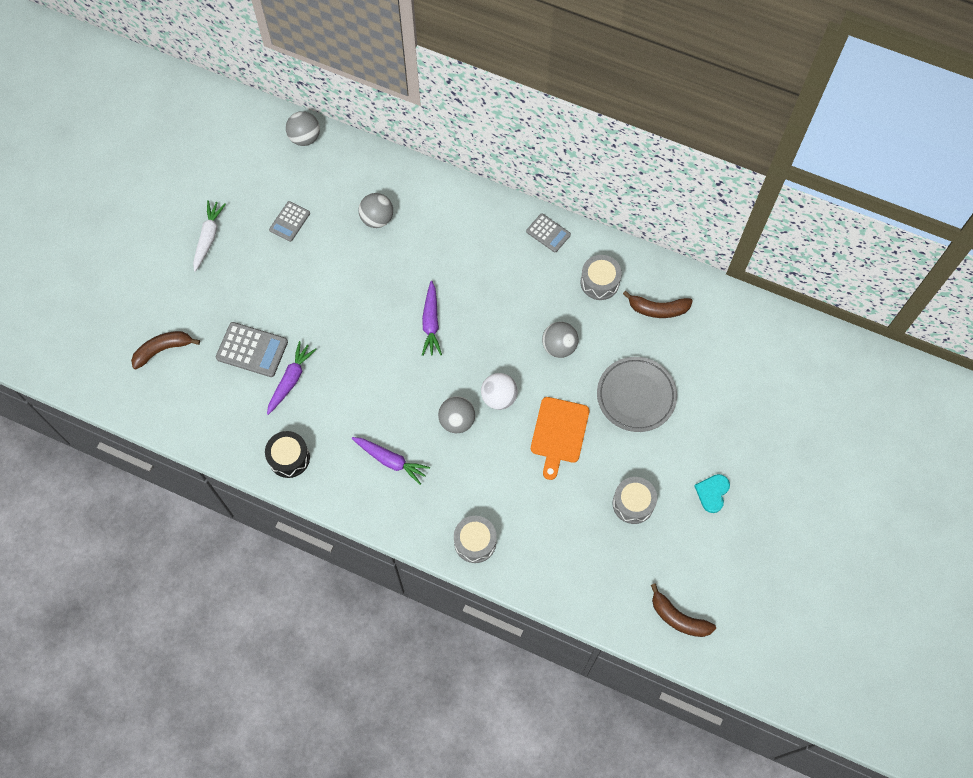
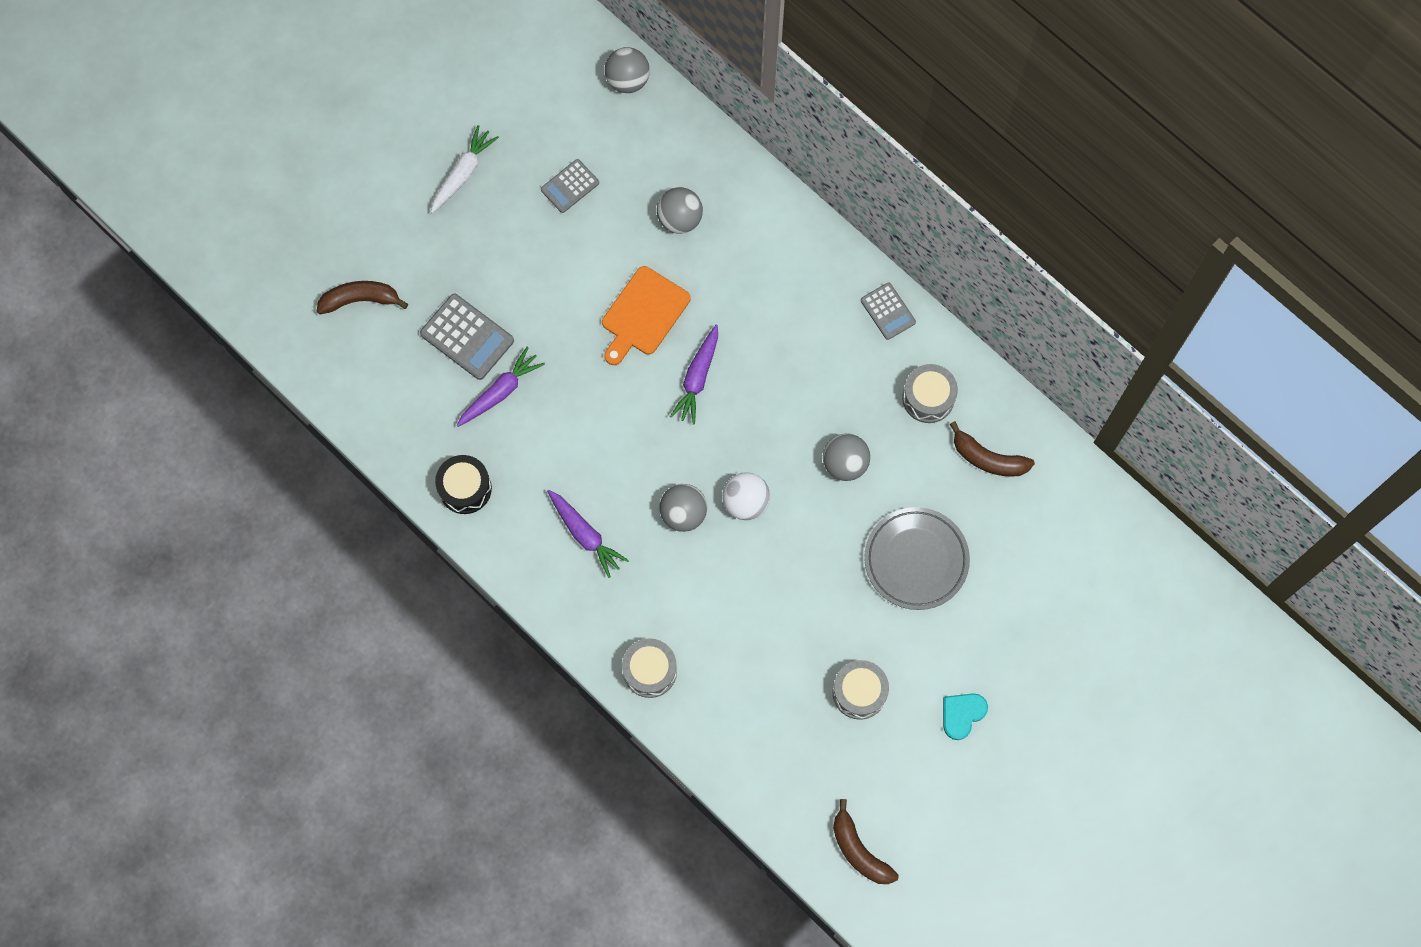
camera: 20 degrees right, 5 degrees up
(559, 433) = (802, 573): orange cutting board -> orange cutting board (643, 314)

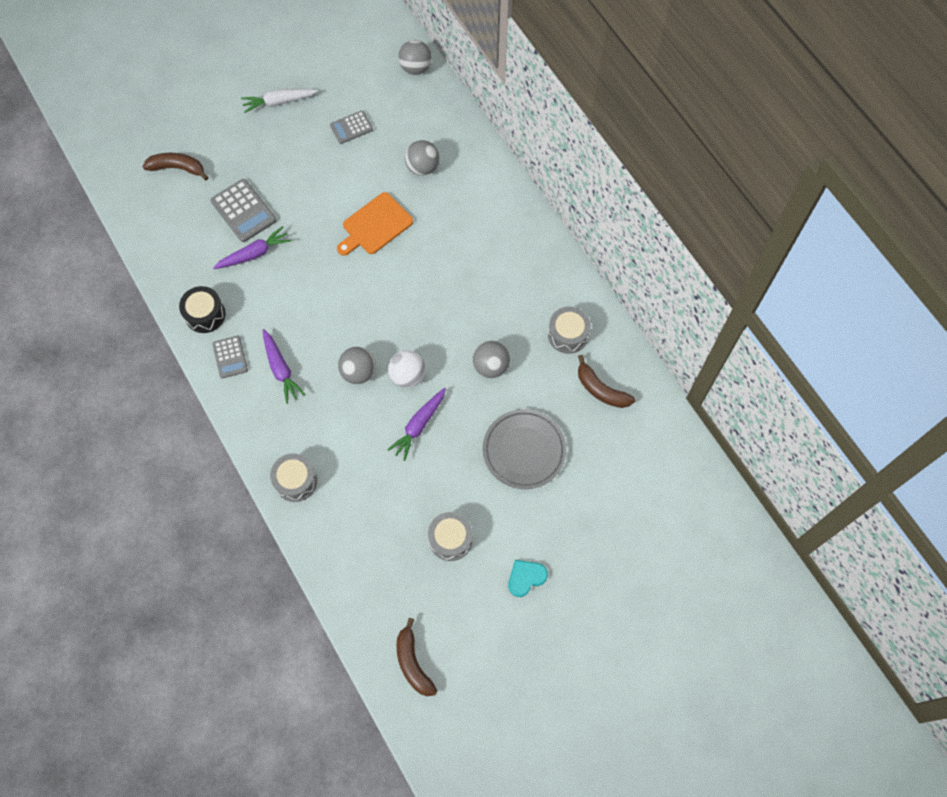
camera: 15 degrees right, 5 degrees down
(463, 173) = (279, 102): white carrot -> white carrot turned 150 degrees counterclockwise
(697, 378) = (400, 279): purple carrot -> purple carrot (419, 425)
(888, 311) = (555, 266): grey calculator -> grey calculator (230, 357)

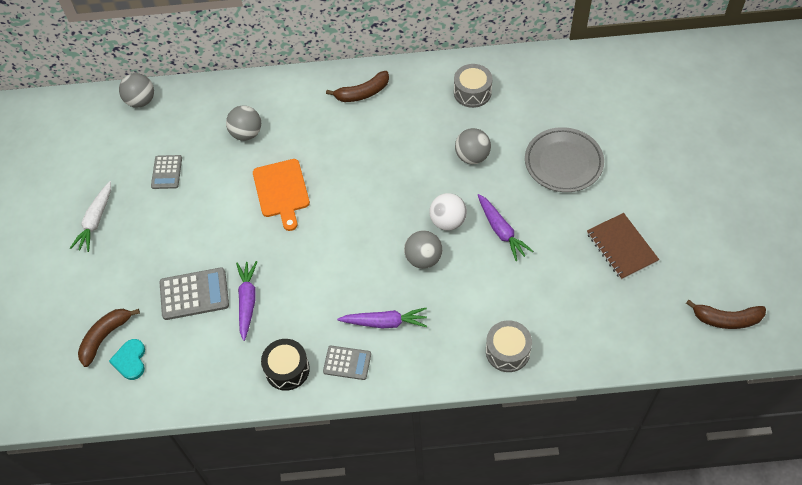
camera: 60 degrees left, 10 degrees down
(450, 539) = (621, 247): grey drum -> brown notebook
(526, 577) = (680, 205): turquoise heart -> turquoise heart (130, 360)
(601, 389) = (534, 90): brown banana -> brown banana (362, 93)

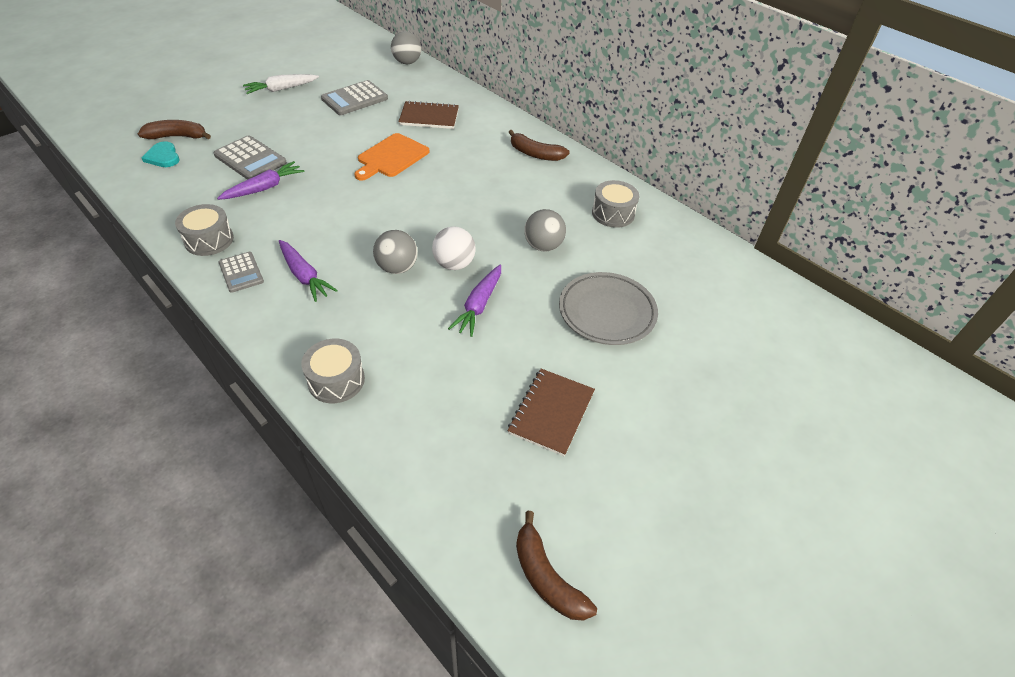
camera: 45 degrees right, 10 degrees down
(130, 360) = (163, 157): turquoise heart -> turquoise heart turned 75 degrees counterclockwise
(166, 172) = (354, 99): grey calculator -> grey calculator, size x1.57
(246, 133) = (429, 117): grey ball -> brown notebook
(287, 369) = (209, 240): black drum -> grey drum

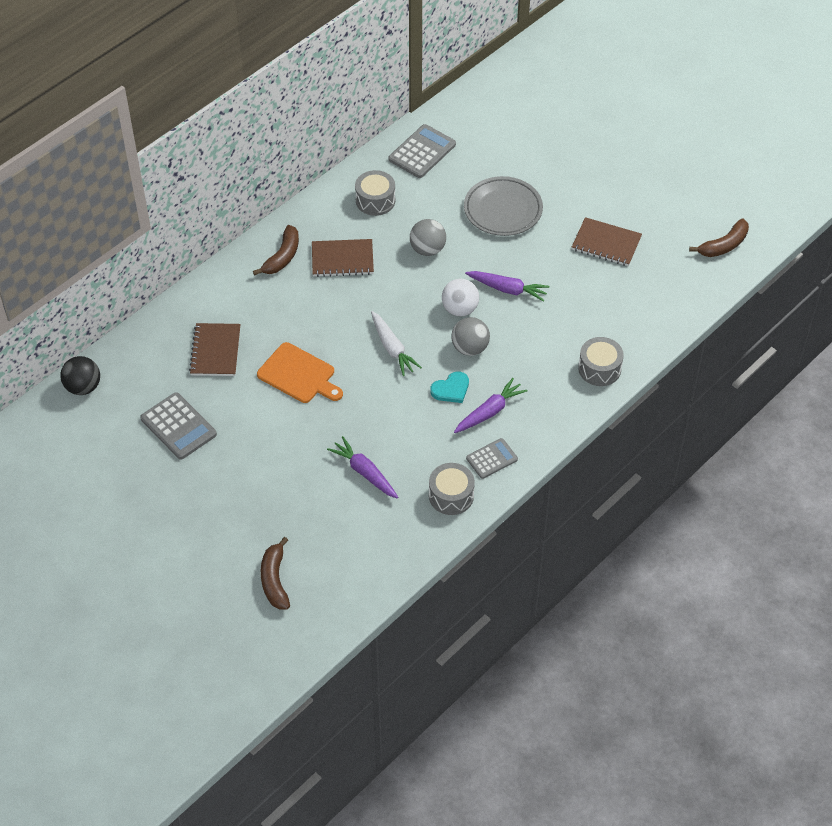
camera: 90 degrees left, 5 degrees up
(163, 157) = (317, 580): turquoise heart -> turquoise heart (451, 389)
(250, 159) = (314, 498): grey calculator -> grey calculator (422, 152)
(281, 89) = (158, 505): white carrot -> white carrot (392, 348)
(407, 62) = (83, 387): grey ball -> black ball
(530, 188) = (342, 259): none -> brown notebook

